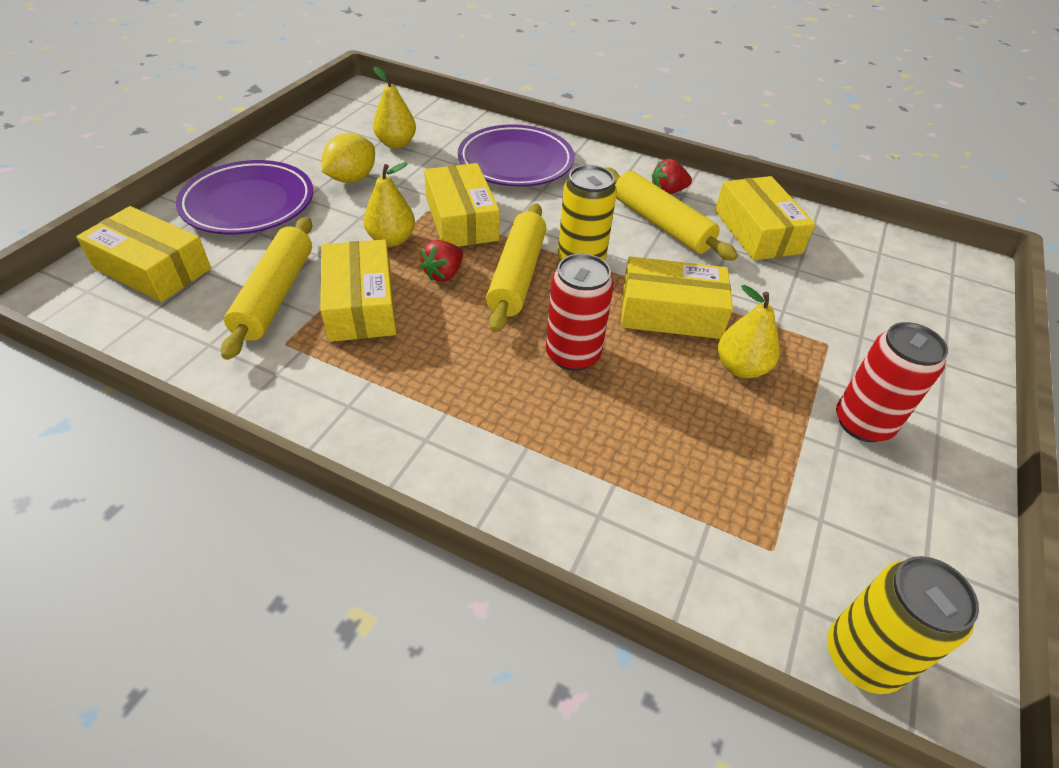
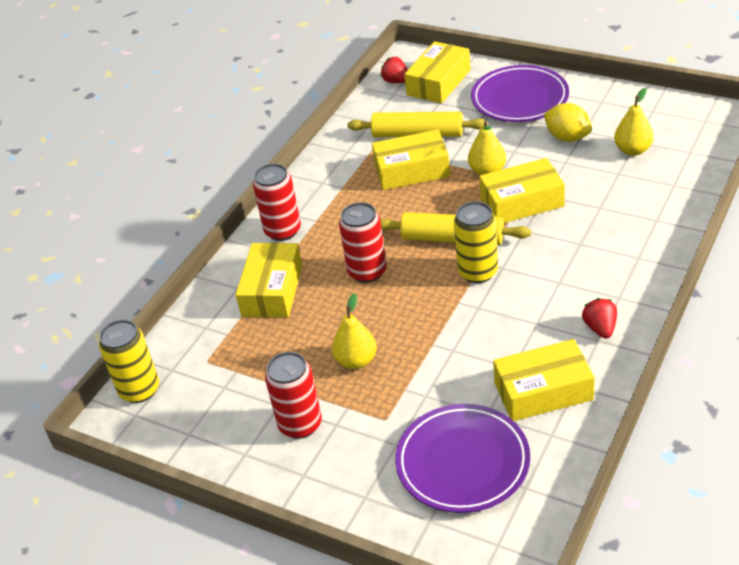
camera: 100 degrees right, 5 degrees down
(444, 274) = (449, 202): red strawberry -> red strawberry (396, 81)
(462, 456) = (283, 231): none -> red can
(516, 162) = (625, 224): purple plate -> purple plate (462, 462)
(661, 224) = (541, 322): yellow rolling pin -> none
(670, 312) = (417, 324): yellow box -> yellow box (272, 290)

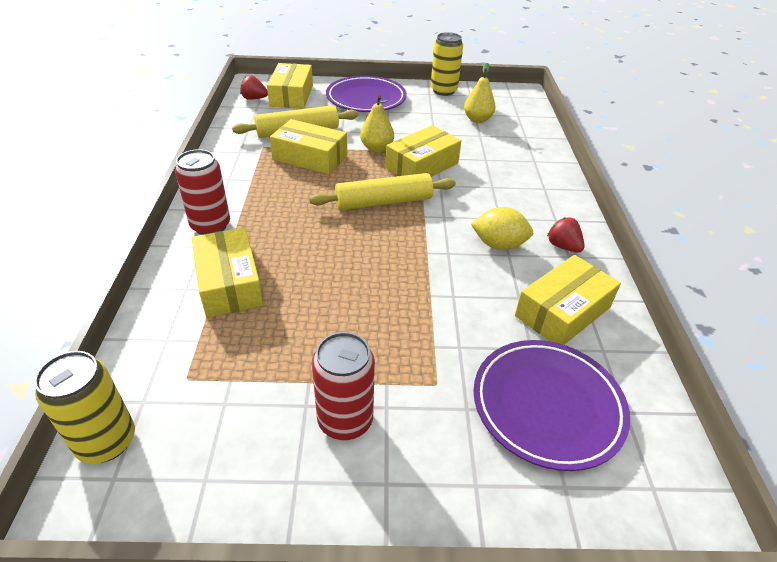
camera: 35 degrees left, 0 degrees up
(356, 361) = (365, 331): yellow pear -> none
(367, 272) = (321, 244): red can -> none
(412, 170) = (310, 157): yellow box -> yellow box turned 60 degrees clockwise
(478, 272) = (426, 224): yellow can -> yellow can (443, 91)
(567, 137) = (423, 118): yellow lemon -> yellow lemon (499, 245)

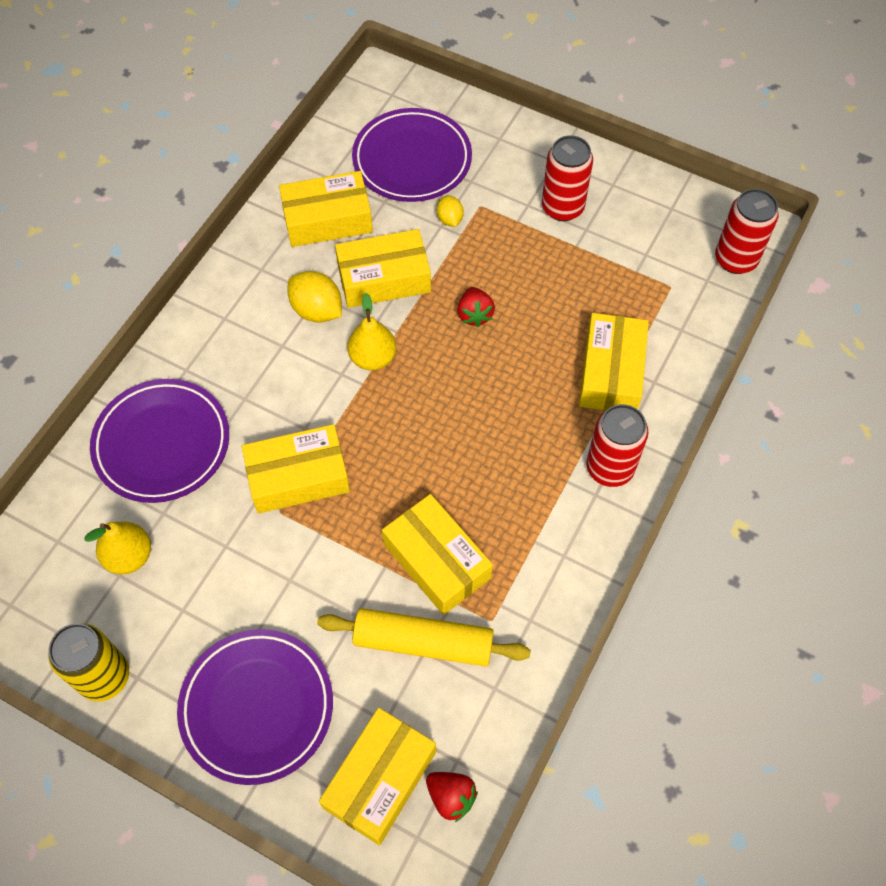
camera: 150 degrees left, 20 degrees up
(106, 441) = (735, 259): yellow can -> red can
(376, 148) = (333, 543): yellow pear -> yellow pear (373, 358)
(383, 202) = (393, 426): yellow rolling pin -> none
(455, 356) = (450, 219): none -> yellow lemon
(470, 284) = (384, 278): none -> yellow box
(514, 156) = (162, 444): none -> purple plate
(563, 246) = (254, 282): red strawberry -> red strawberry (474, 314)

